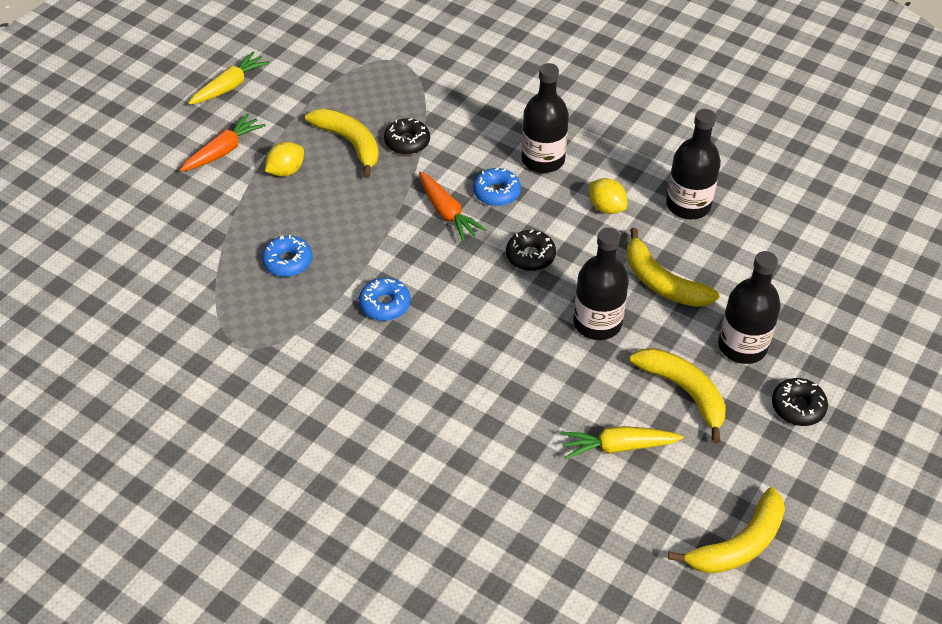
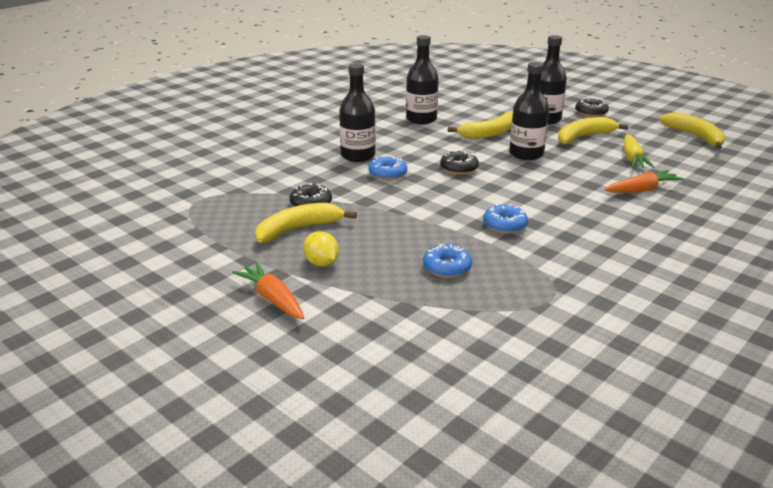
camera: 80 degrees left, 20 degrees down
(230, 86) = (167, 292): yellow carrot -> none
(447, 213) = (404, 194): orange carrot -> orange carrot (642, 190)
(606, 207) = (416, 141): yellow lemon -> none

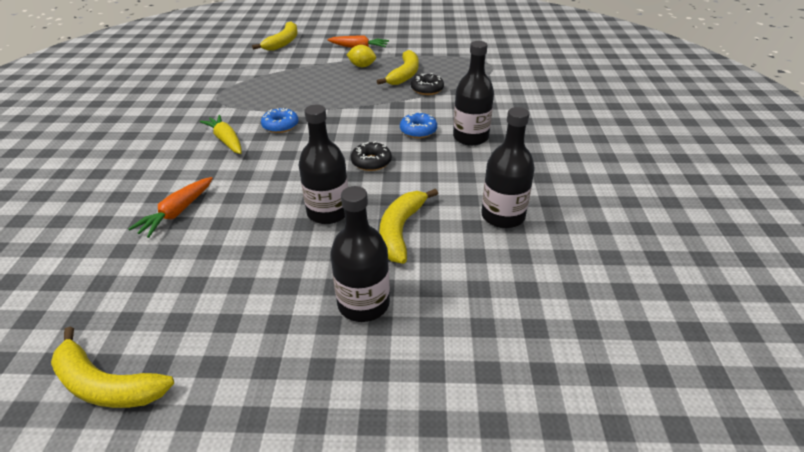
camera: 140 degrees right, 10 degrees up
(447, 267) = (291, 88): blue donut -> none
(584, 137) = (283, 284): yellow banana -> yellow banana (283, 42)
(591, 112) = (309, 373): black donut -> none
(632, 158) = (200, 265): yellow carrot -> yellow carrot (226, 141)

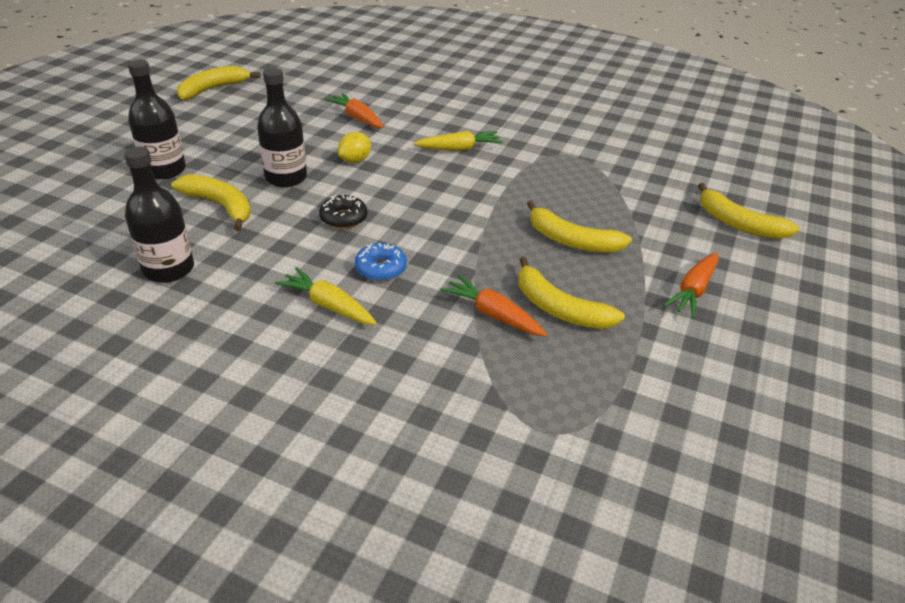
camera: 110 degrees right, 0 degrees up
(280, 126) = (468, 181): blue donut -> none
(335, 80) = (571, 240): none -> yellow banana
(362, 66) = (612, 275): yellow lemon -> yellow lemon (355, 160)
(427, 89) = (493, 314): black donut -> orange carrot
(470, 137) = (329, 305): black bottle -> yellow carrot

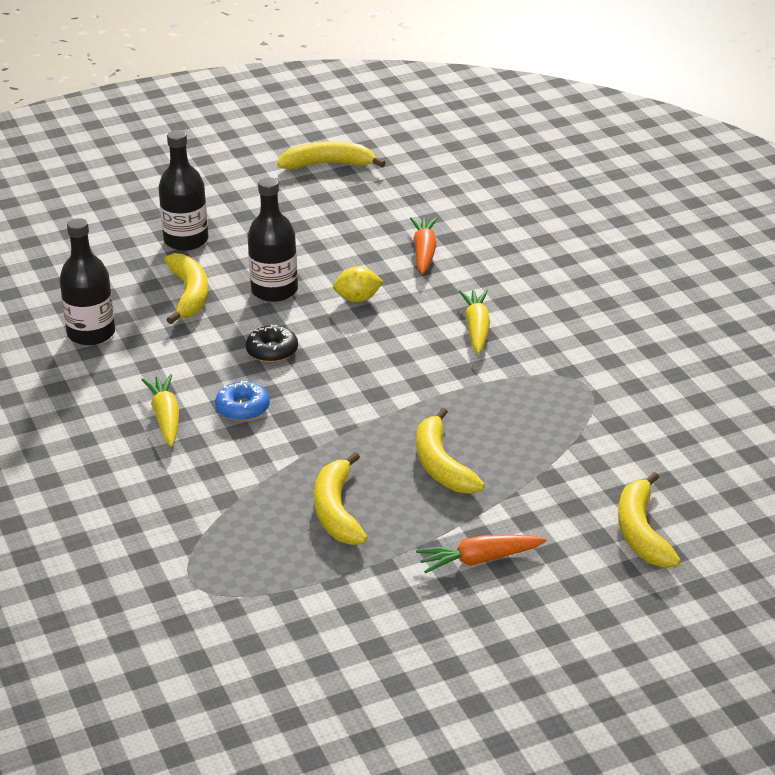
camera: 45 degrees right, 5 degrees down
(459, 149) = (477, 328): yellow carrot -> yellow carrot turned 120 degrees counterclockwise
(493, 314) = (277, 488): orange carrot -> none

